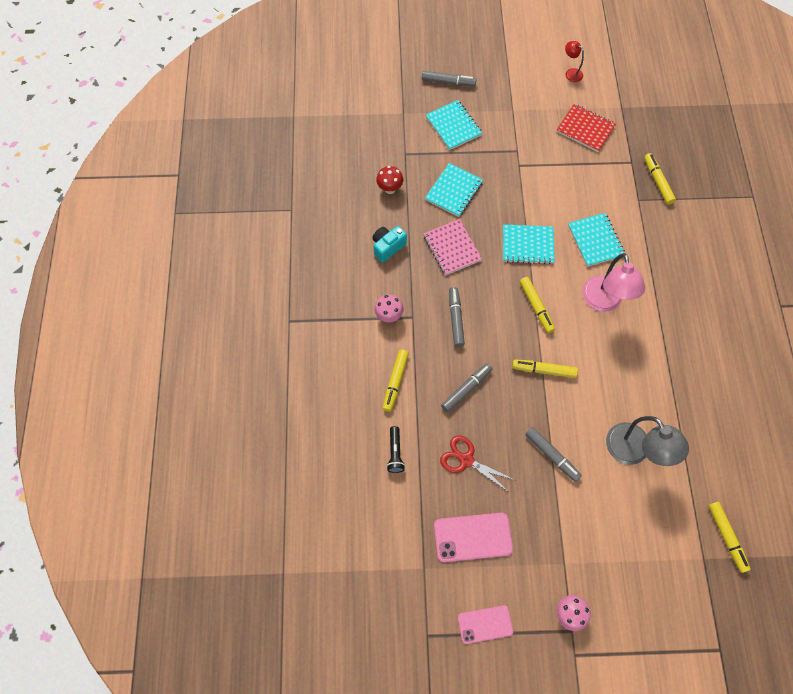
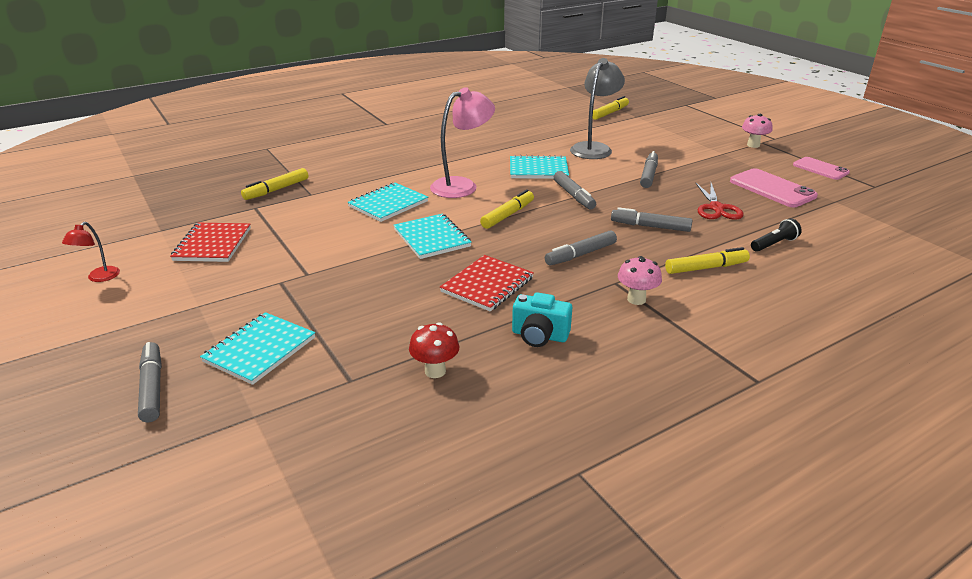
camera: 120 degrees left, 35 degrees down
(452, 248) = (487, 285): pink notebook -> red notebook
(454, 191) = (391, 311): turquoise notebook -> turquoise notebook (538, 169)
(543, 370) = (573, 196): yellow marker -> grey marker

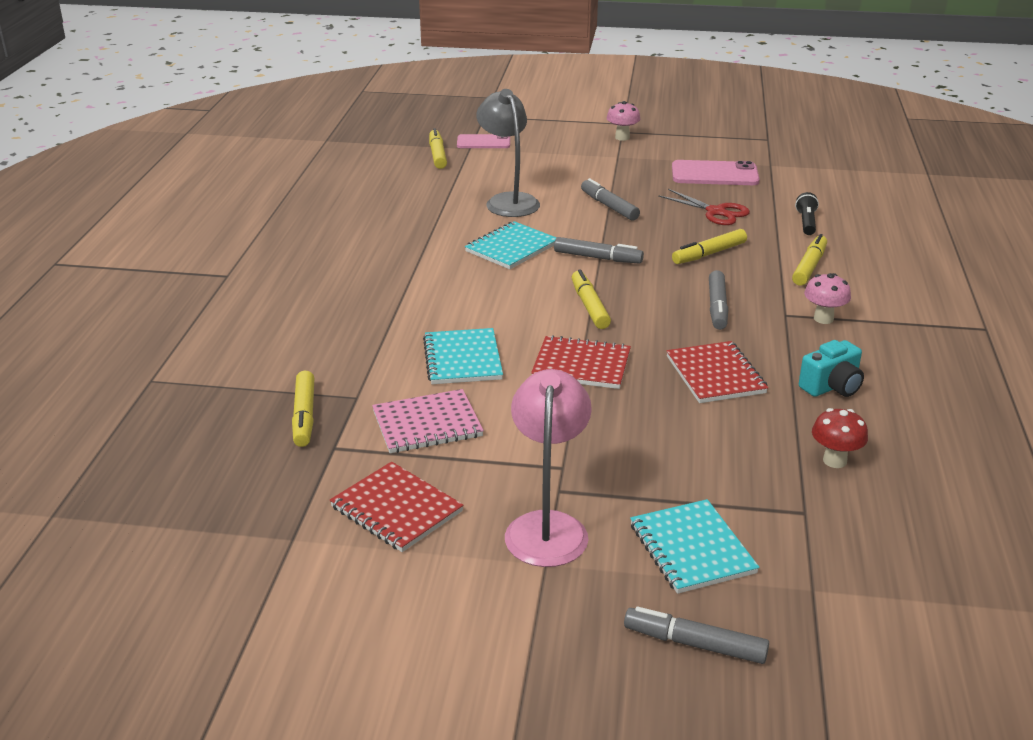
camera: 50 degrees left, 0 degrees up
(99, 278) = (370, 625): red lamp -> none
(306, 221) = (427, 424): none -> pink notebook
(432, 238) = (581, 365): turquoise notebook -> red notebook
(462, 185) = (484, 301): pink lamp -> pink lamp (547, 526)
(650, 226) = (709, 254): grey marker -> yellow marker
(820, 169) = (708, 139): pink phone -> pink phone (483, 142)

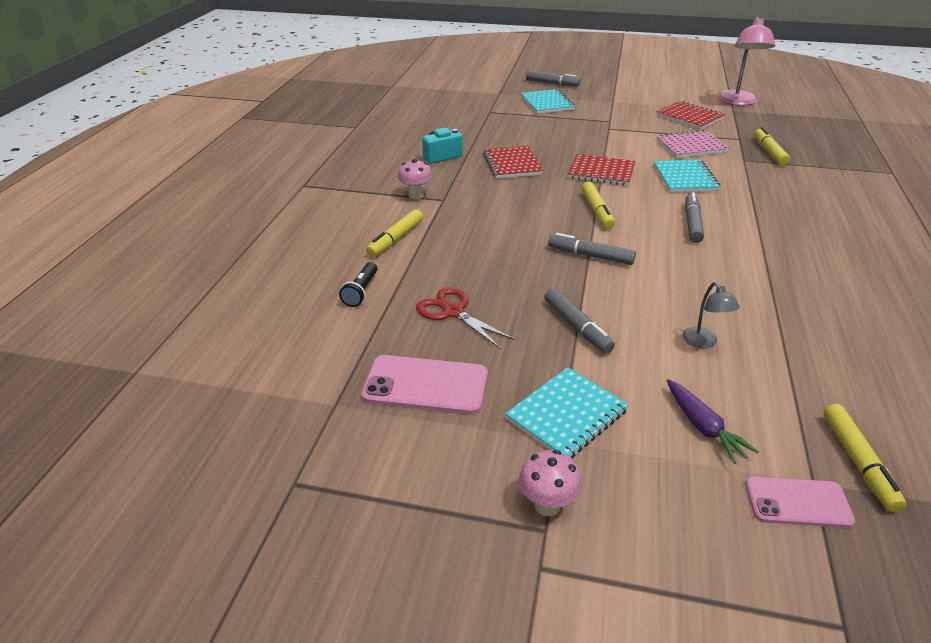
camera: 175 degrees left, 5 degrees up
(508, 201) = (703, 342): grey lamp -> grey lamp, size x0.51
(511, 248) = (678, 271): turquoise notebook -> turquoise notebook (567, 415)
(525, 164) = (703, 427): none -> purple carrot
(547, 526) = (613, 110): pink lamp -> pink lamp (738, 102)
(709, 254) = (482, 256): yellow marker -> none
(717, 307) = (494, 207): grey marker -> grey marker (692, 223)
(834, 461) = (463, 127): red mushroom -> none

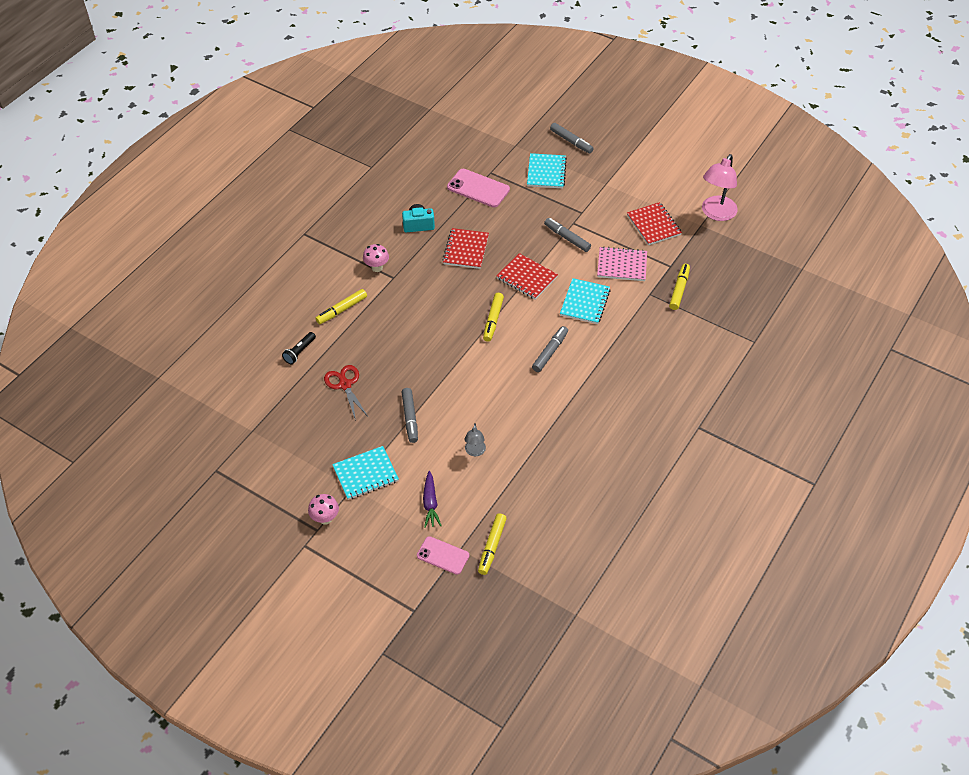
camera: 20 degrees right, 15 degrees up
(425, 385) = (303, 433): pink phone -> pink phone (478, 188)
(590, 256) = (458, 363): grey marker -> grey marker (567, 238)

